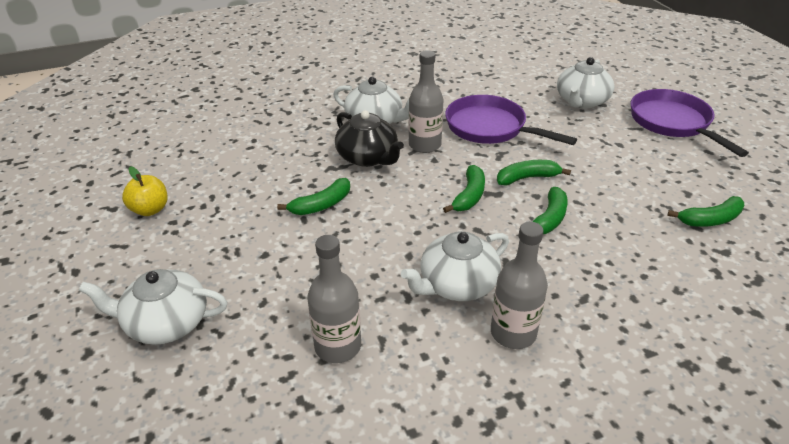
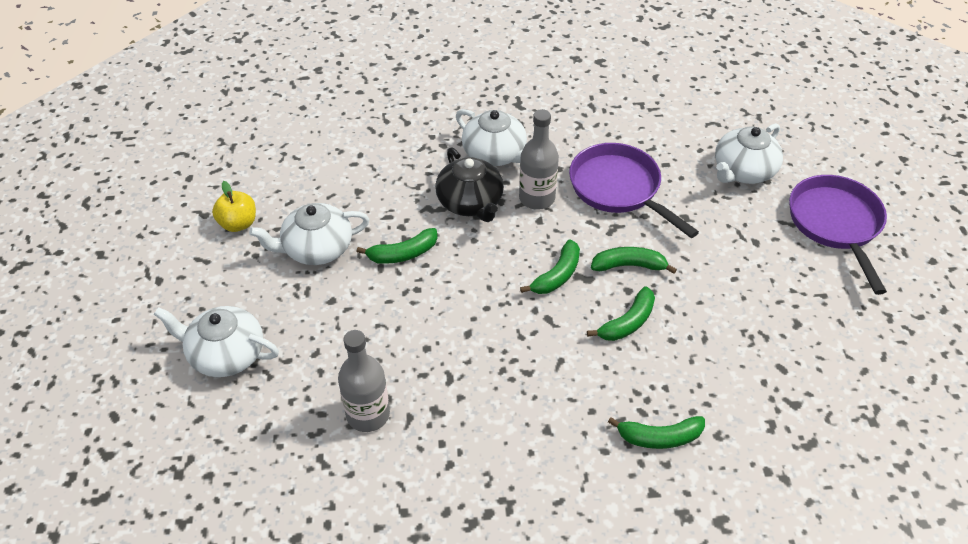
camera: 15 degrees right, 10 degrees up
(457, 284) = (501, 376): white teapot -> white teapot (316, 248)
(513, 333) = (532, 441): grey bottle -> none
(710, 220) = (802, 362): green banana -> green banana (659, 437)

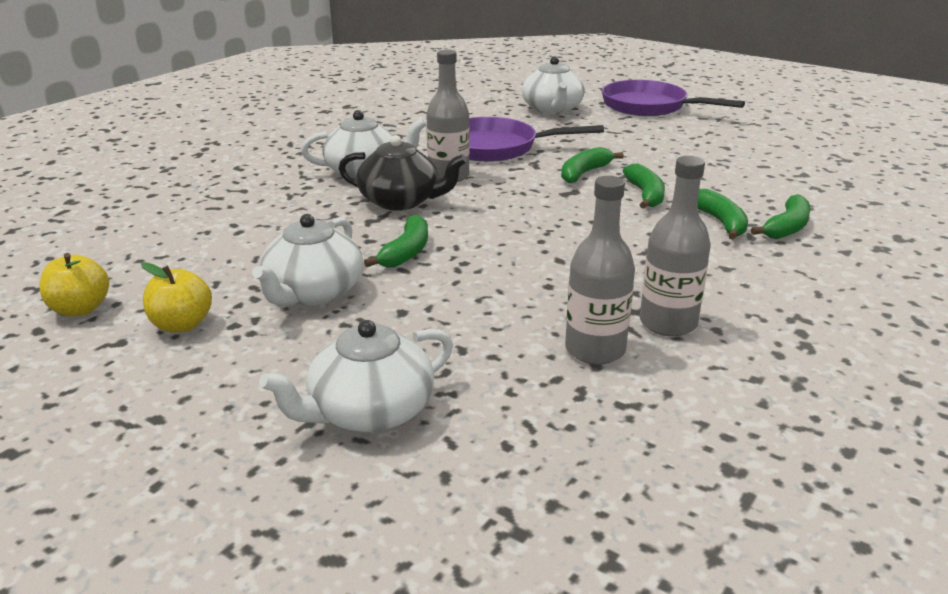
camera: 50 degrees left, 20 degrees down
(219, 175) = (80, 309): none -> yellow apple
(434, 434) = (668, 323): none -> grey bottle
(557, 275) = (551, 200): green banana -> green banana (721, 222)

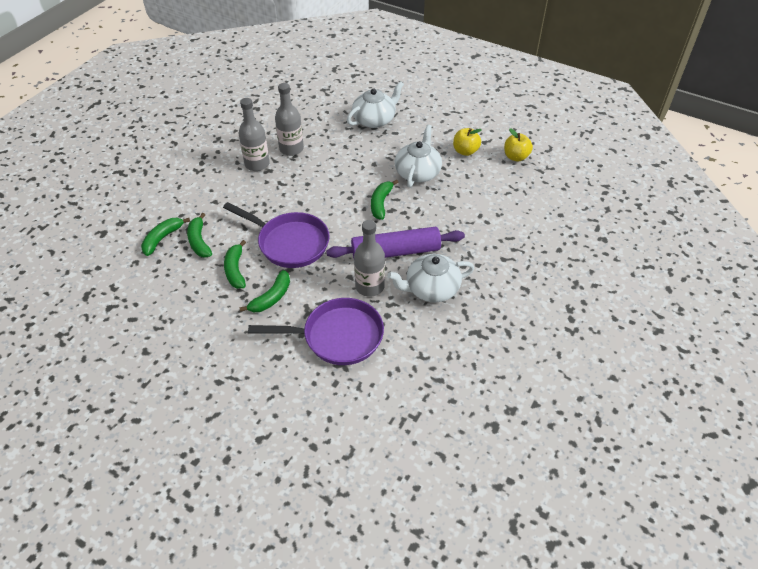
camera: 175 degrees right, 20 degrees up
(401, 201) = (396, 252): black teapot -> purple rolling pin
(552, 110) = (282, 430): white teapot -> none
(649, 106) = (179, 448): purple pan -> purple pan (289, 243)

